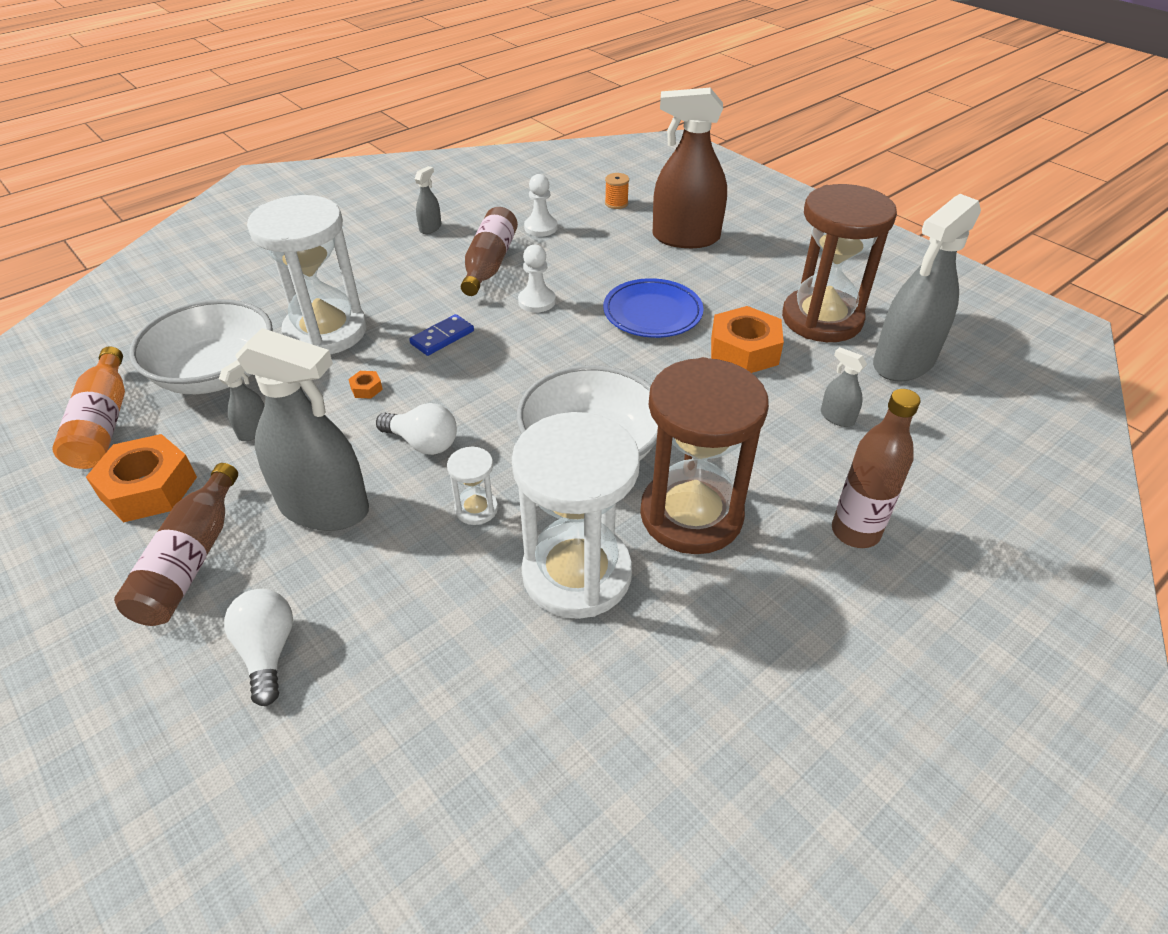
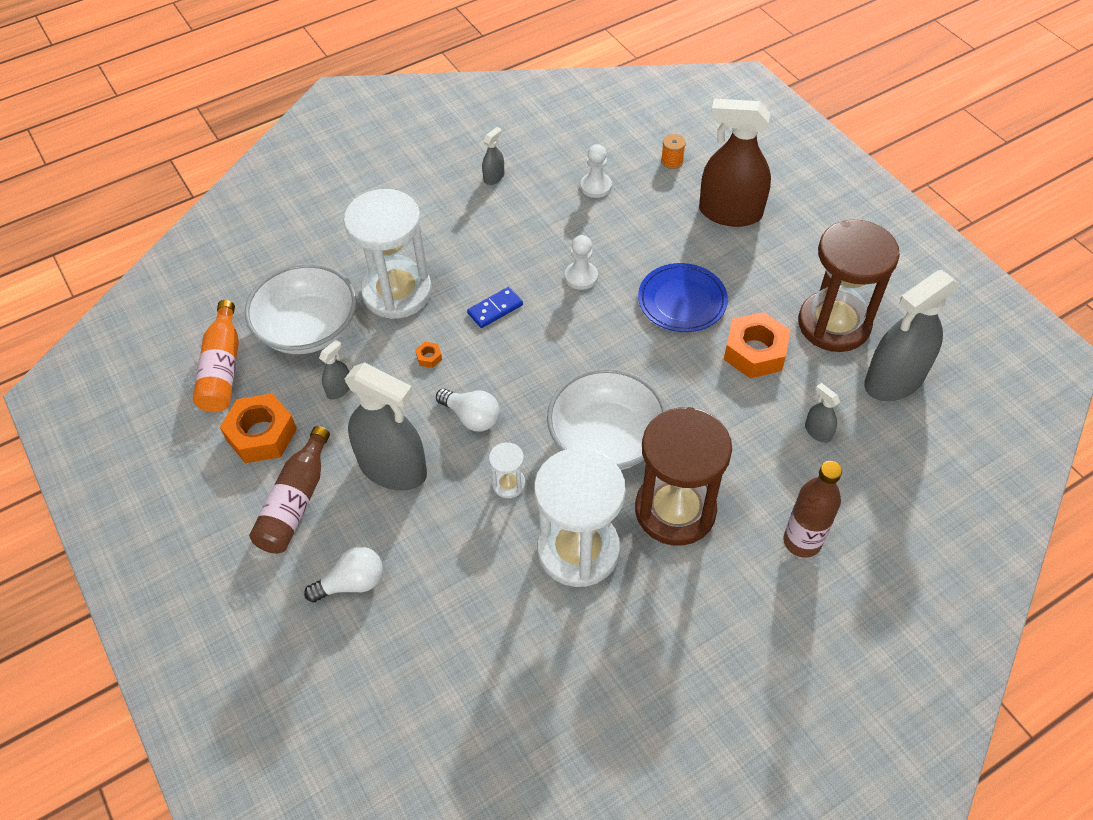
camera: 10 degrees right, 10 degrees up
(268, 652) = (352, 583): white light bulb -> white light bulb turned 75 degrees clockwise
(489, 264) = (544, 227): brown bottle -> none

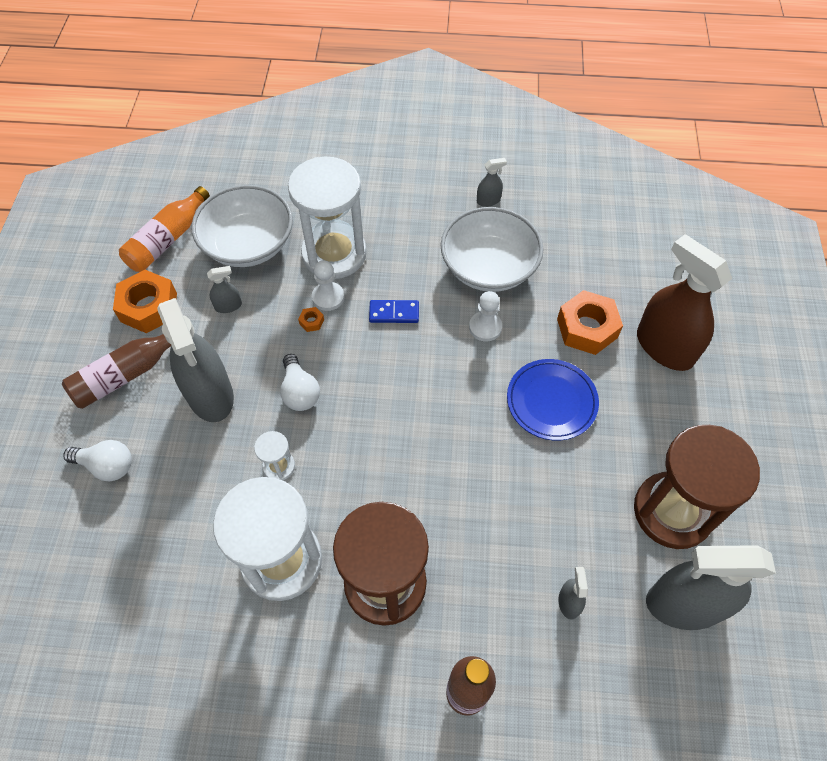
camera: 35 degrees right, 5 degrees up
(596, 186) = (565, 255): white pawn -> white pawn (328, 297)
(606, 439) = (384, 481): white bowl -> white bowl (488, 267)
(672, 161) = (651, 270): orange spool -> none
(755, 352) = (576, 489): orange nut -> orange nut (587, 328)

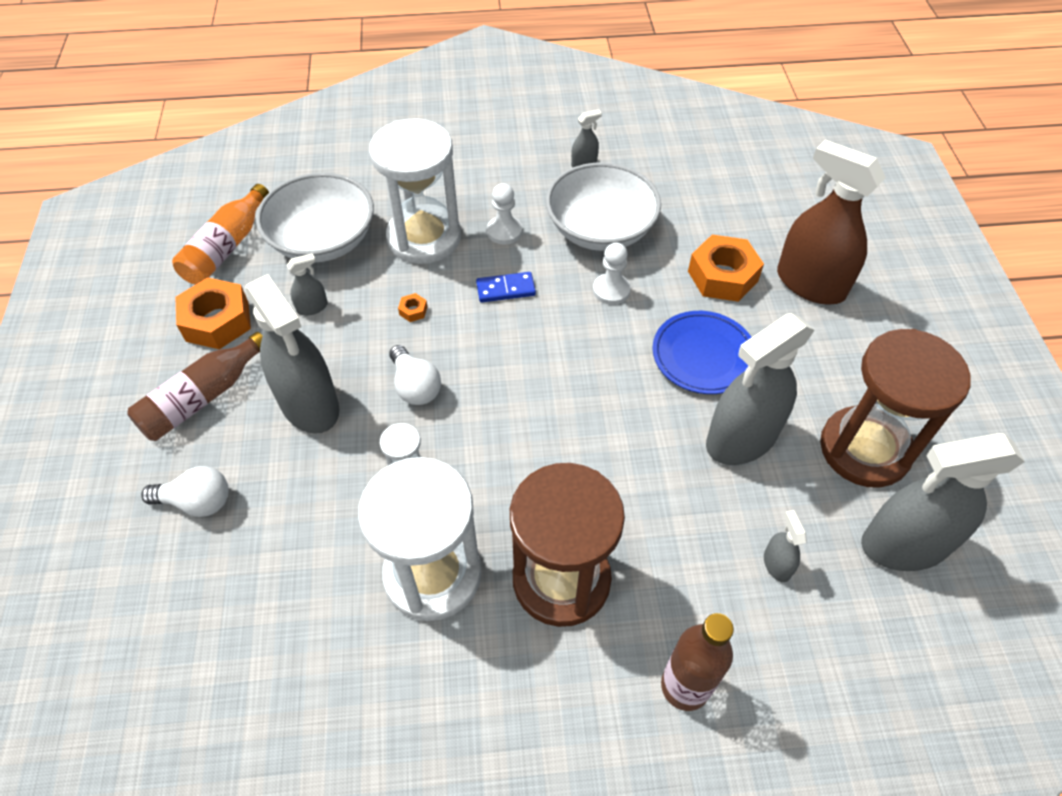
camera: 10 degrees left, 5 degrees down
(328, 297) = (427, 283): white pawn -> white pawn (504, 231)
(566, 484) = (741, 439): none -> grey spray bottle

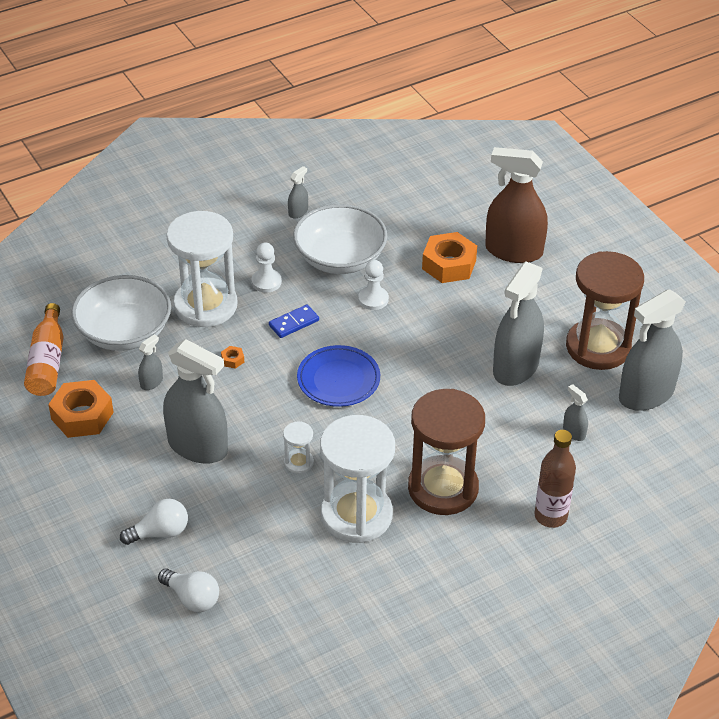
camera: 25 degrees left, 10 degrees down
(202, 398) = (112, 469): brown bottle -> none
(415, 386) = (268, 409): white light bulb -> white light bulb (192, 598)
(703, 356) = (463, 323): blue plate -> blue plate (338, 379)

